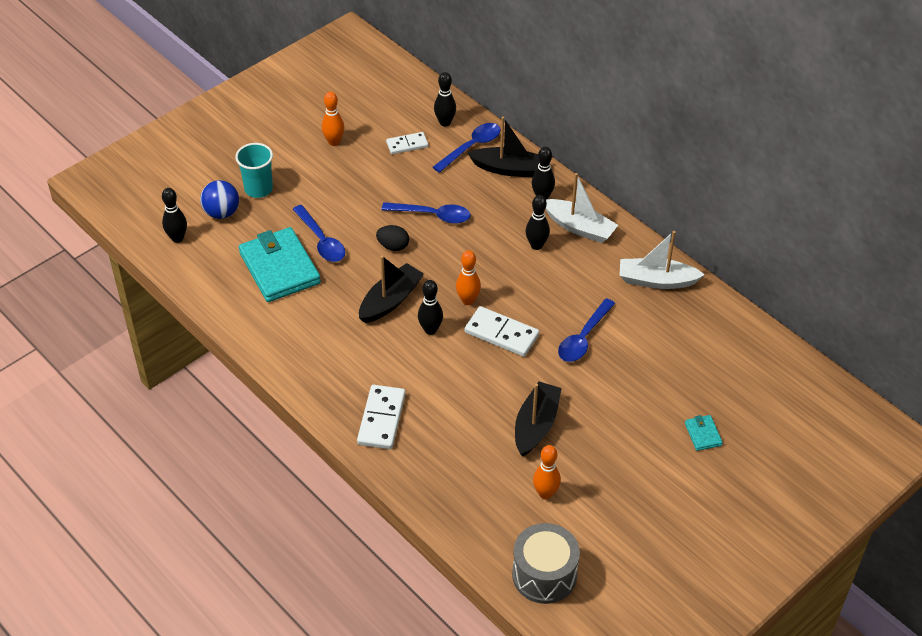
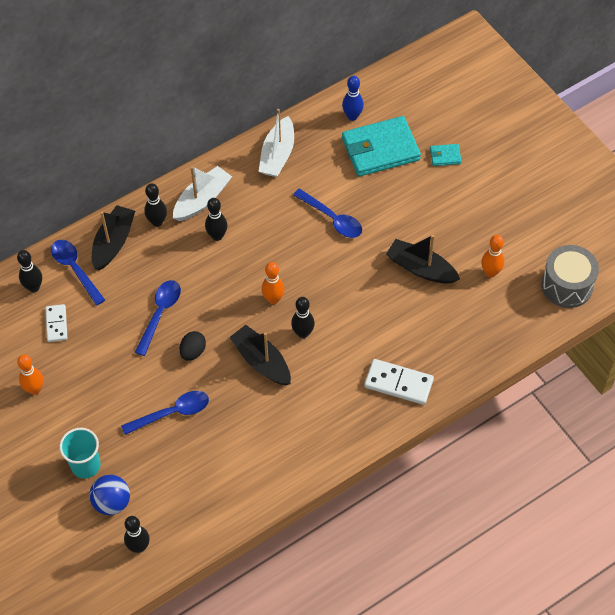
camera: 80 degrees left, 10 degrees up
(279, 268) = (201, 453): turquoise wallet -> turquoise wallet (380, 149)
(501, 334) = (317, 279): white domino -> none
(733, 340) = (352, 116): none -> blue bowling pin

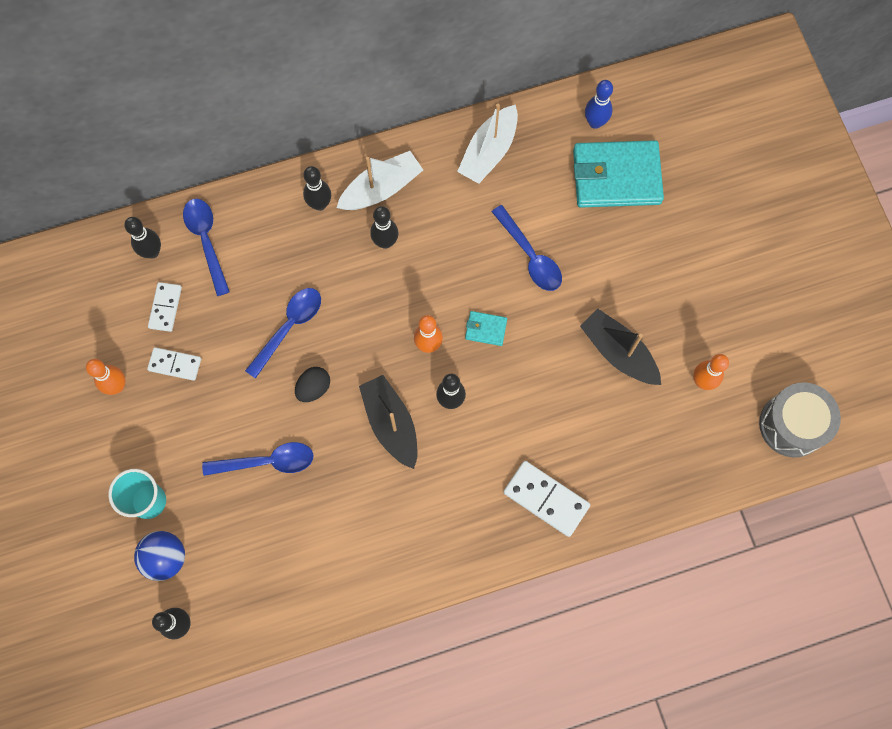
camera: 15 degrees right, 15 degrees up
(77, 362) = (175, 364): none -> white domino
(113, 242) = (261, 218): black boat -> none
(445, 156) = (693, 207): turquoise wallet -> turquoise wallet (486, 329)

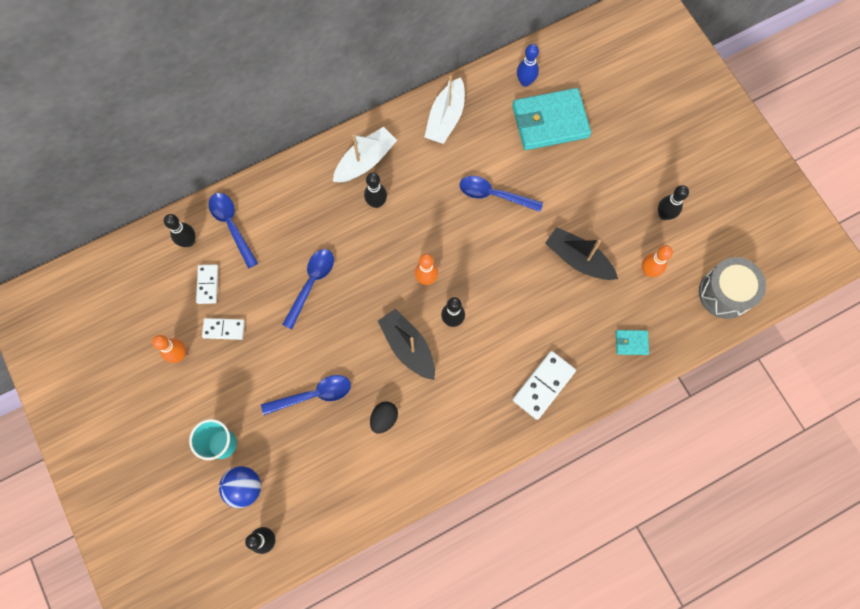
camera: 10 degrees left, 0 degrees up
(314, 388) = (340, 329): black egg -> black egg (384, 418)
(320, 204) = (318, 181): black bowling pin -> black bowling pin (664, 215)
(486, 329) = (470, 258): turquoise wallet -> turquoise wallet (631, 343)
(530, 256) = (494, 195): blue spoon -> blue spoon turned 150 degrees clockwise
(546, 499) = (543, 385): white domino -> white domino turned 75 degrees counterclockwise

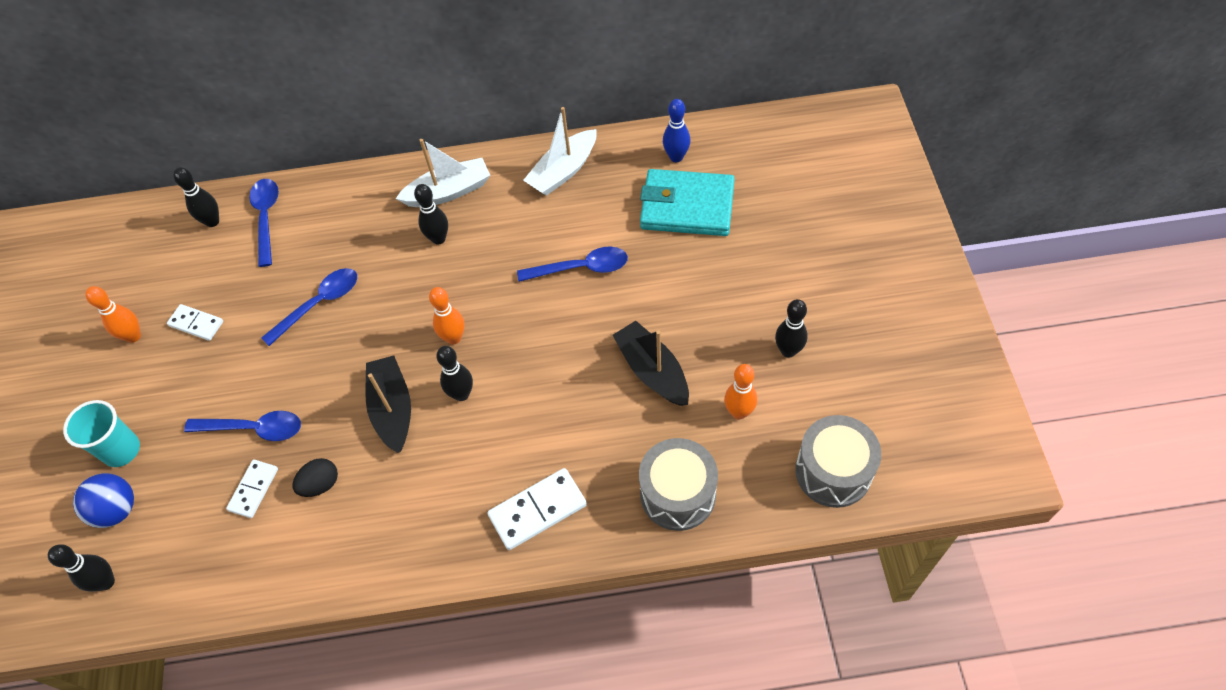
camera: 25 degrees right, 15 degrees down
(207, 284) = (206, 271): white domino -> white domino (253, 489)
(494, 195) = (581, 268): blue spoon -> blue spoon turned 135 degrees clockwise
(631, 343) = (678, 494): turquoise wallet -> grey drum

